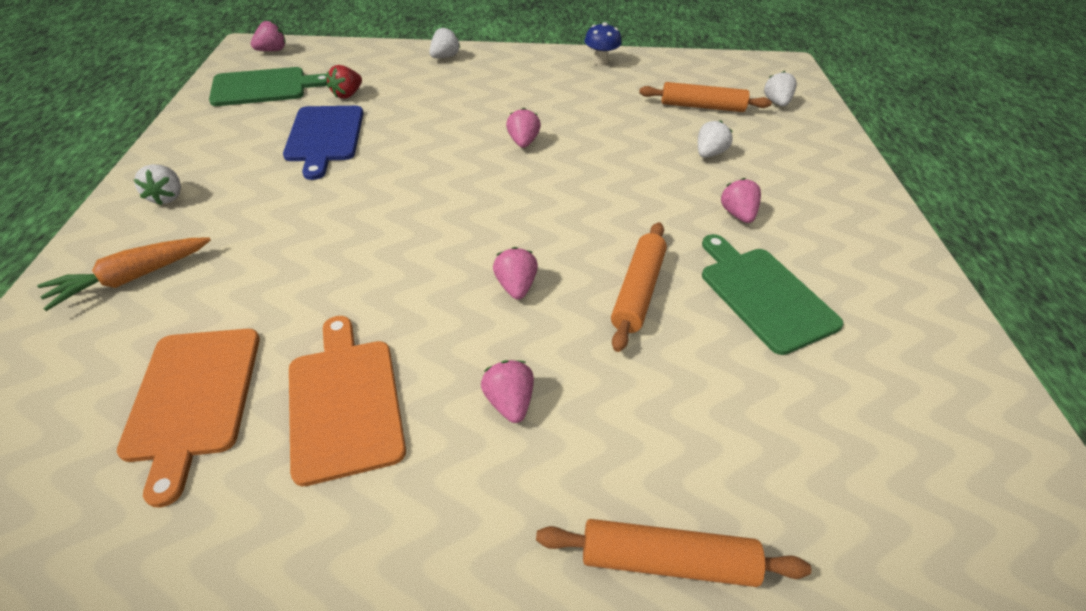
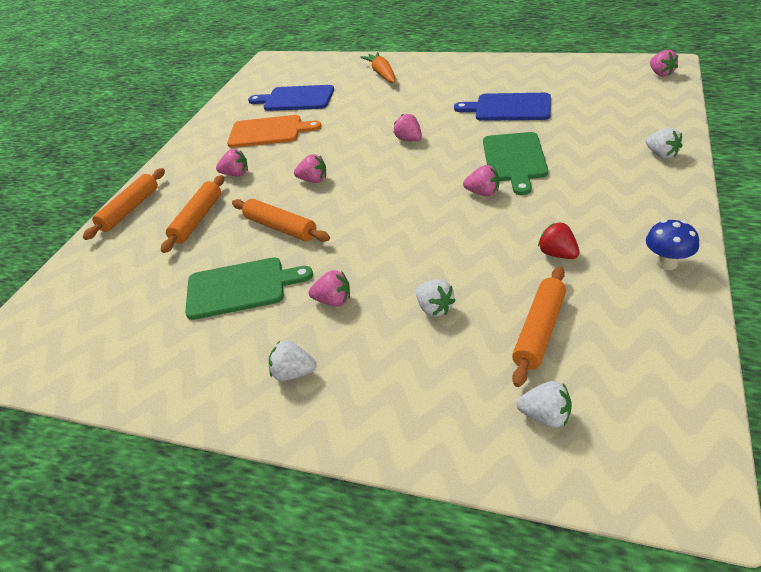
camera: 115 degrees right, 5 degrees down
(167, 197) = (449, 70): white strawberry -> white strawberry (293, 373)
(193, 398) = (296, 99): orange cutting board -> blue cutting board
(264, 87) = (590, 78): green cutting board -> green cutting board (514, 159)
(347, 94) = (576, 111): red strawberry -> red strawberry (557, 254)
(399, 209) = (409, 139): none -> pink strawberry
(655, 407) = (197, 219): none -> orange rolling pin

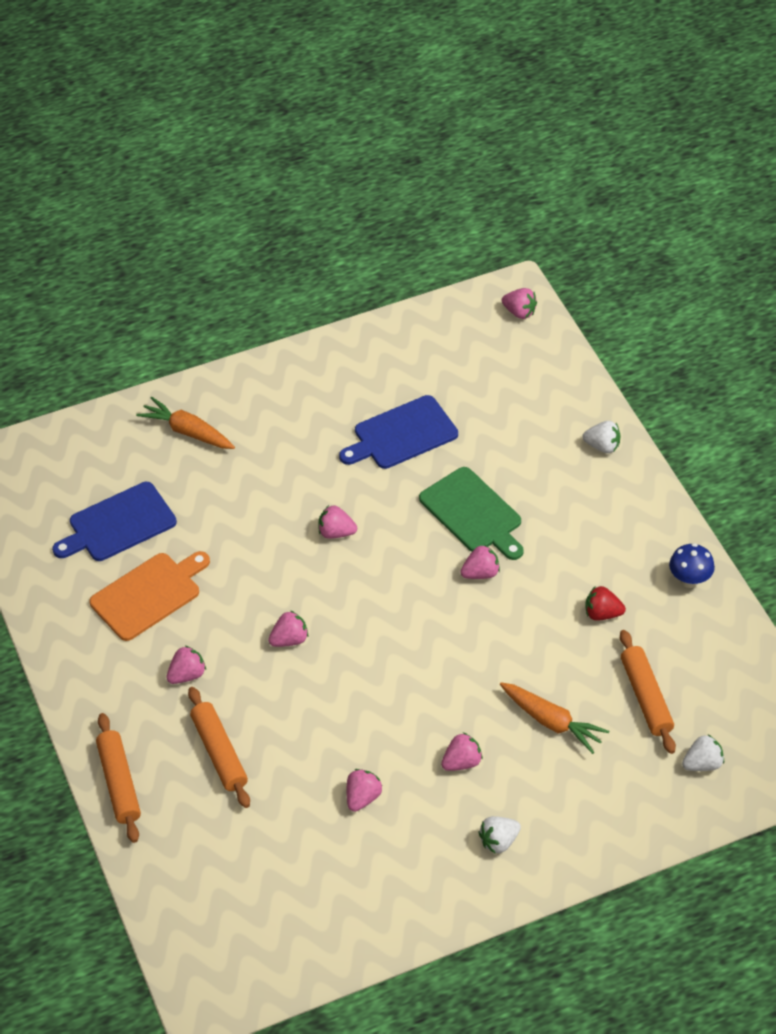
camera: 45 degrees left, 10 degrees up
(240, 287) = (362, 797): green cutting board -> pink strawberry
(281, 227) = (323, 715): orange rolling pin -> none
(434, 308) = (552, 722): white strawberry -> orange carrot

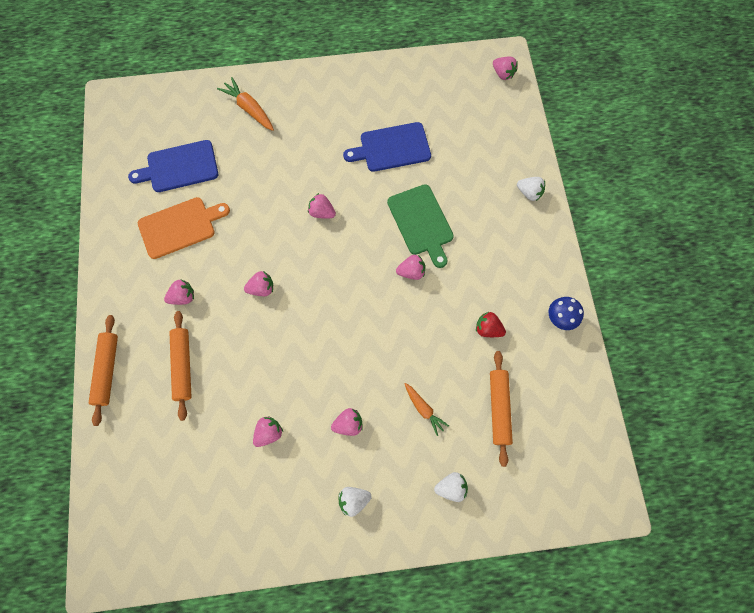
camera: 15 degrees right, 20 degrees up
(552, 722) = (423, 409): orange carrot -> orange carrot, size x0.67
(702, 764) = (524, 478): white strawberry -> white strawberry (451, 487)

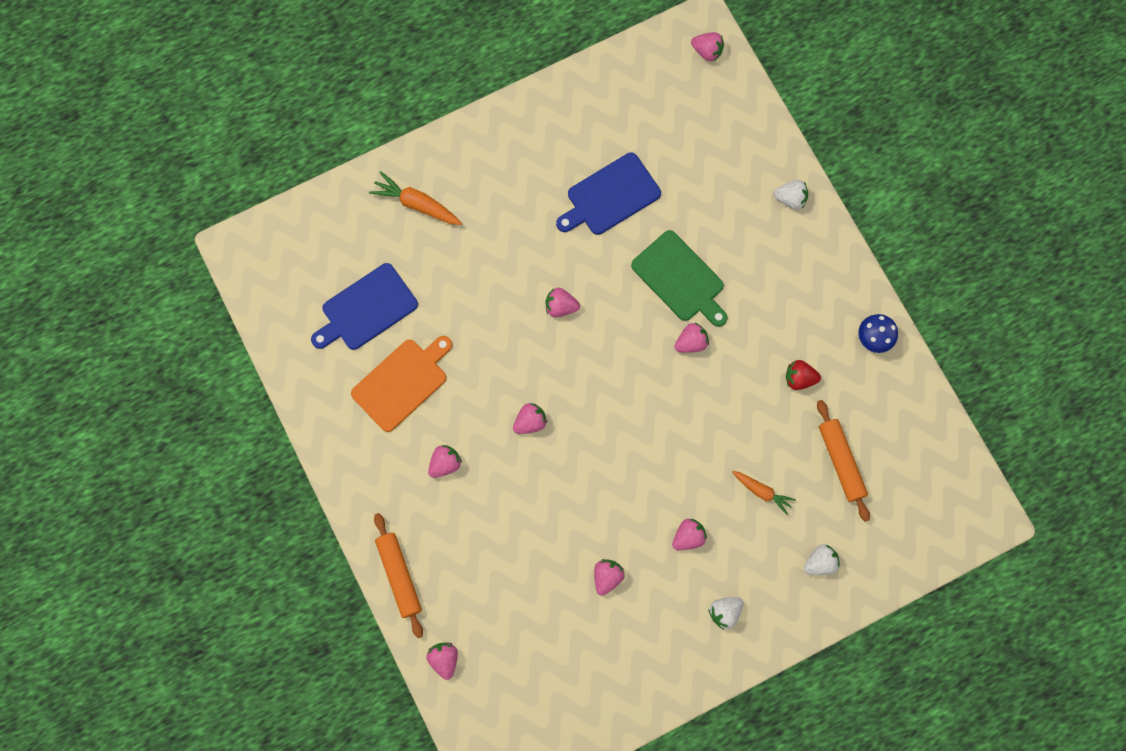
camera: 20 degrees left, 5 degrees up
(109, 451) = (444, 659): none -> pink strawberry
(183, 366) = (481, 540): orange rolling pin -> none

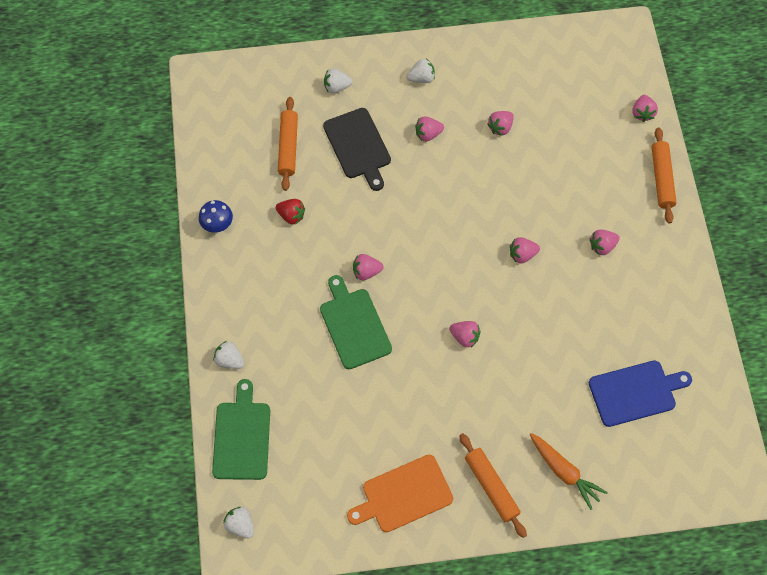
camera: 160 degrees left, 10 degrees down
(402, 382) = (620, 321): orange cutting board -> orange cutting board (404, 495)
(483, 166) = (491, 486): none -> orange rolling pin
(610, 196) = (386, 417): blue cutting board -> none
(707, 51) = (240, 525): pink strawberry -> white strawberry
(743, 129) = (242, 436): none -> green cutting board
(762, 492) = (358, 146): orange carrot -> black cutting board

